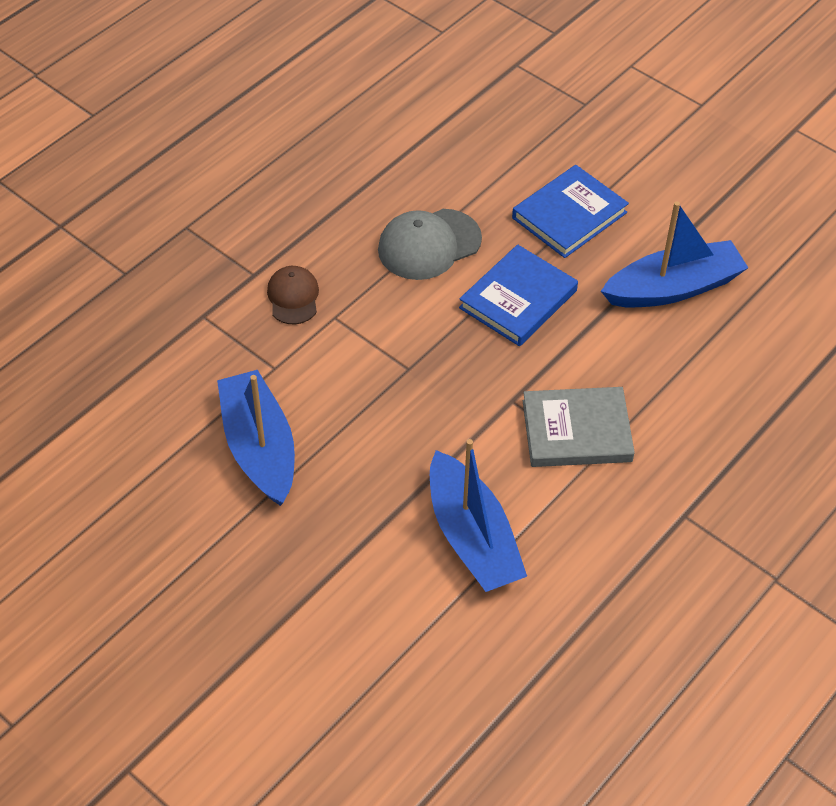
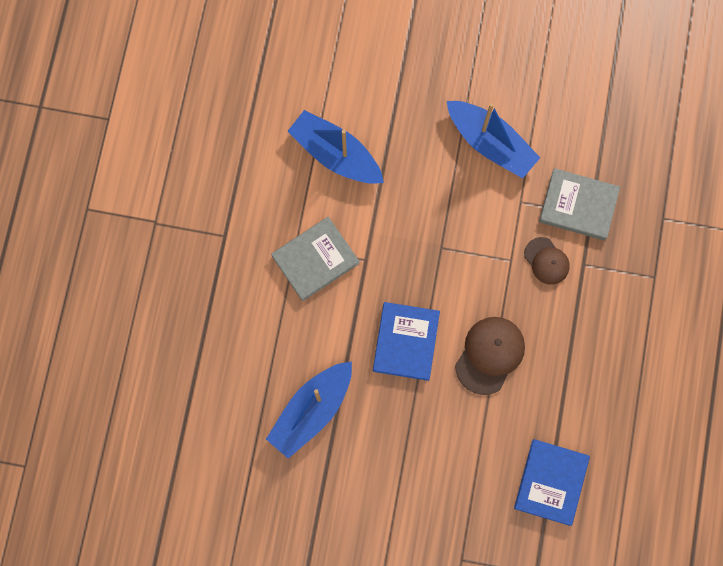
camera: 150 degrees right, 25 degrees up
(210, 331) = (578, 206): none -> grey book
(429, 244) = (490, 355): grey cap -> brown cap
(569, 215) = (413, 437): blue book -> blue book (551, 482)

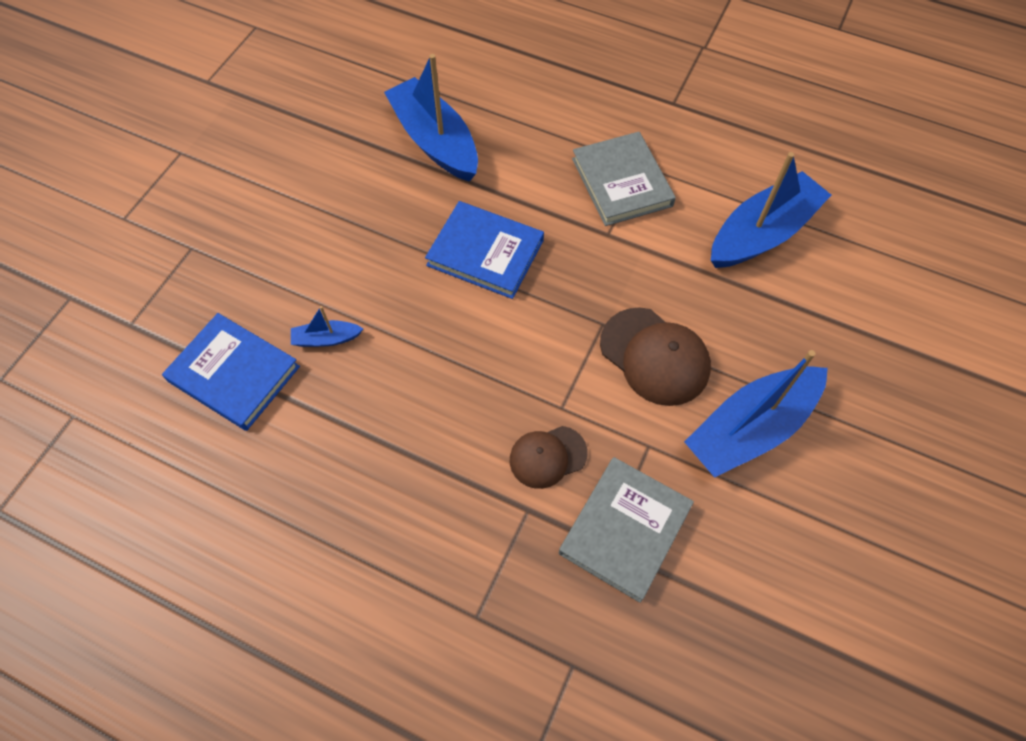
camera: 105 degrees right, 15 degrees down
(490, 355) = (434, 345): brown cap -> brown cap (654, 356)
(506, 430) = (326, 339): none -> blue boat

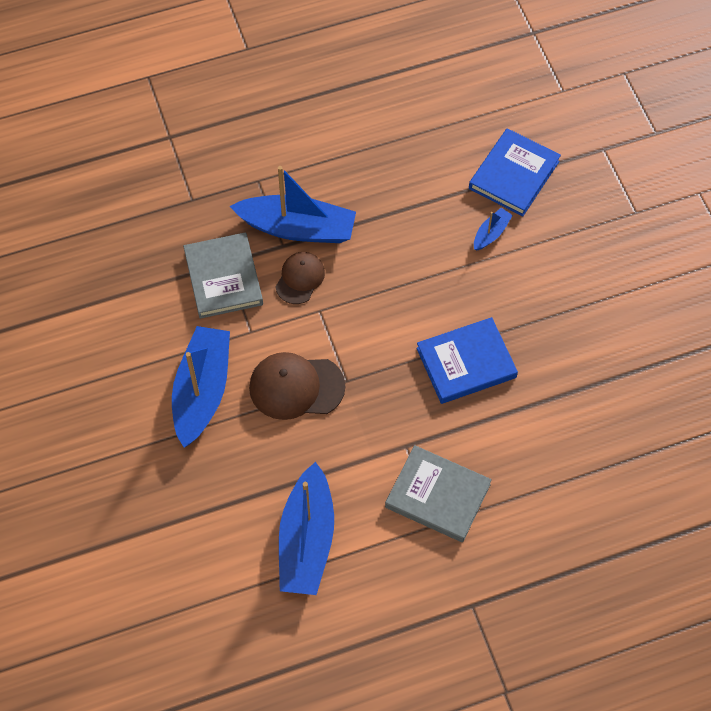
camera: 135 degrees right, 0 degrees up
(234, 374) = (513, 175): blue book -> blue book turned 45 degrees counterclockwise
(435, 141) = (594, 413): blue boat -> blue boat (297, 228)

